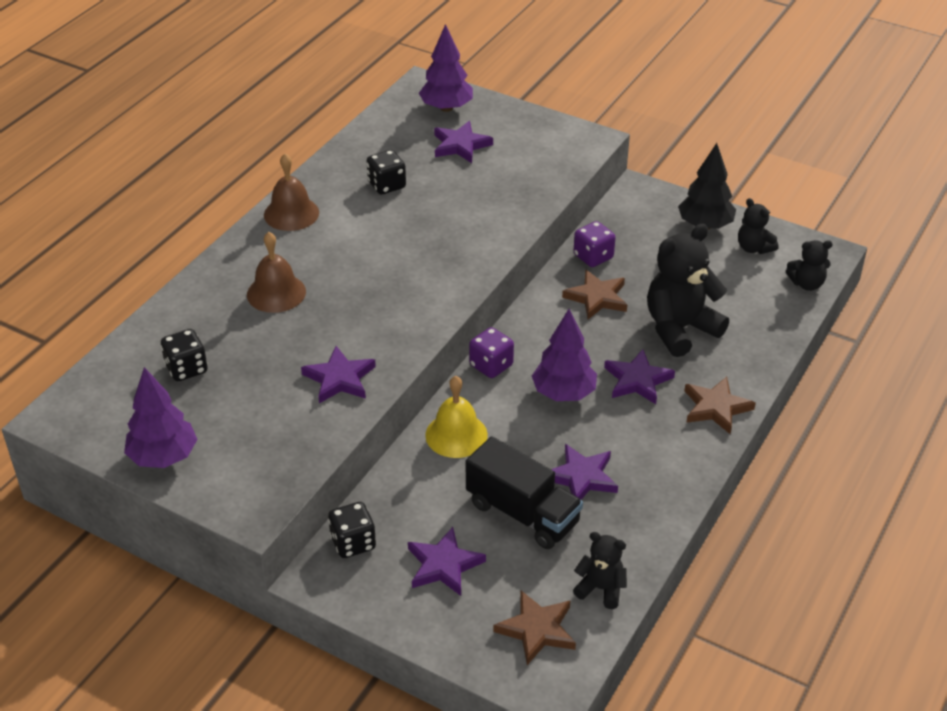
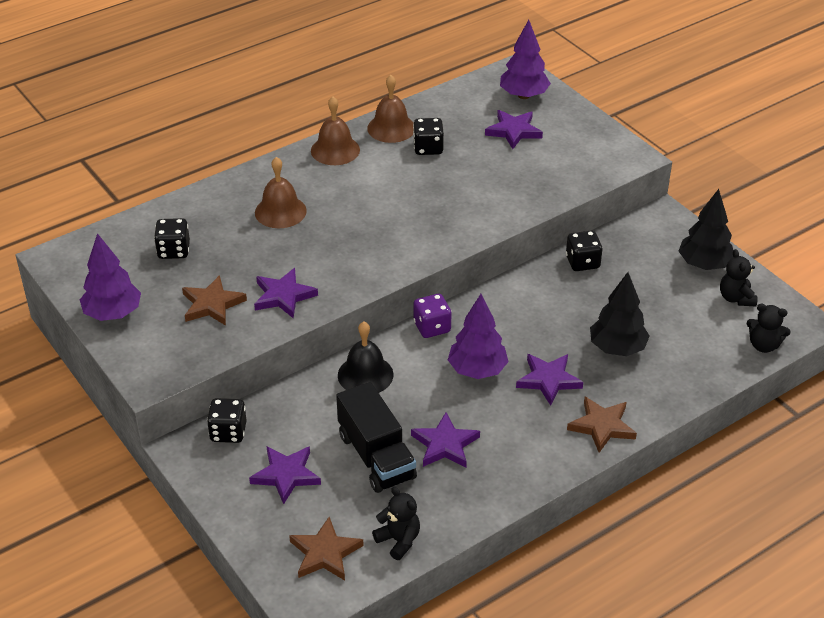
camera: 25 degrees right, 0 degrees up
(335, 175) = (391, 128): none -> brown bell
(456, 435) = (365, 375): yellow bell -> black bell
(593, 257) = (582, 262): purple dice -> black dice
(597, 297) = (561, 298): brown star -> brown star (212, 304)
(680, 329) = (617, 348): black teddy bear -> black tree

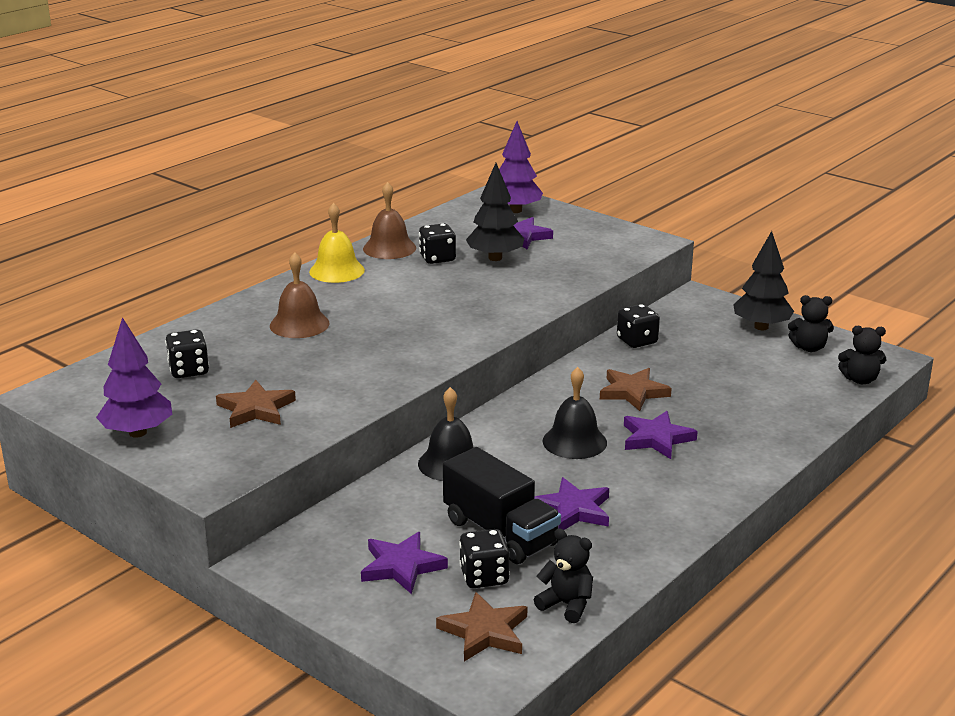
camera: 15 degrees left, 15 degrees down
(228, 432) = (312, 538): black dice -> black dice (484, 577)
(283, 296) = (337, 391): purple star -> none
(335, 150) = (337, 271): brown bell -> yellow bell
(432, 327) = (505, 413): purple dice -> none
(477, 370) = (574, 441): purple tree -> black bell
(602, 426) = (736, 468): brown star -> brown star (633, 392)
(617, 348) = (713, 403): black tree -> black tree (495, 258)
(736, 298) = (809, 348): black teddy bear -> black teddy bear turned 60 degrees counterclockwise

